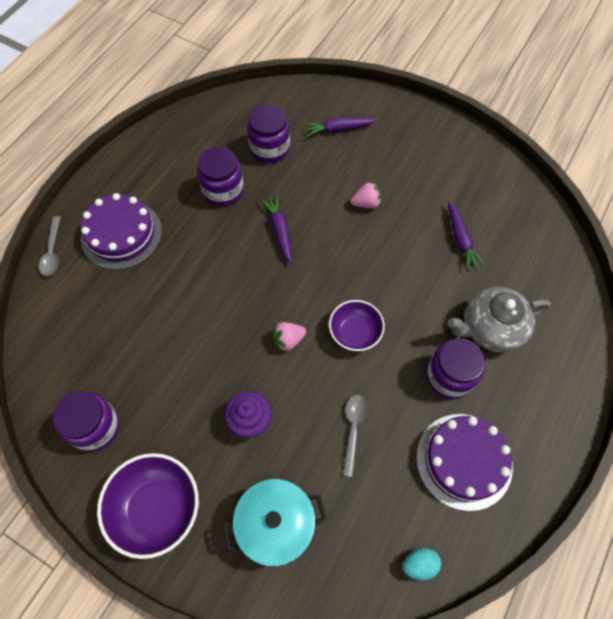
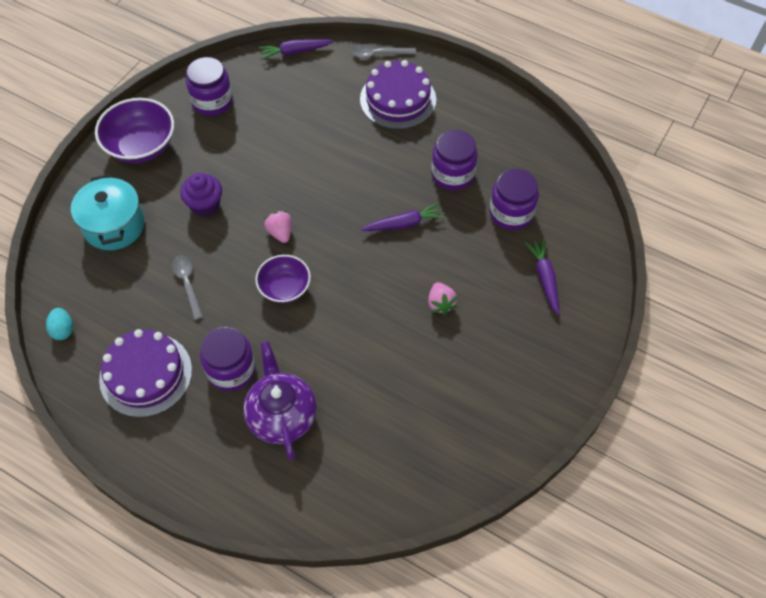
camera: 90 degrees right, 5 degrees down
(353, 429) = (187, 284): grey spoon -> grey spoon turned 120 degrees counterclockwise
(460, 240) = (393, 396): purple carrot -> purple carrot (294, 52)
(490, 328) = (282, 415): grey teapot -> purple teapot

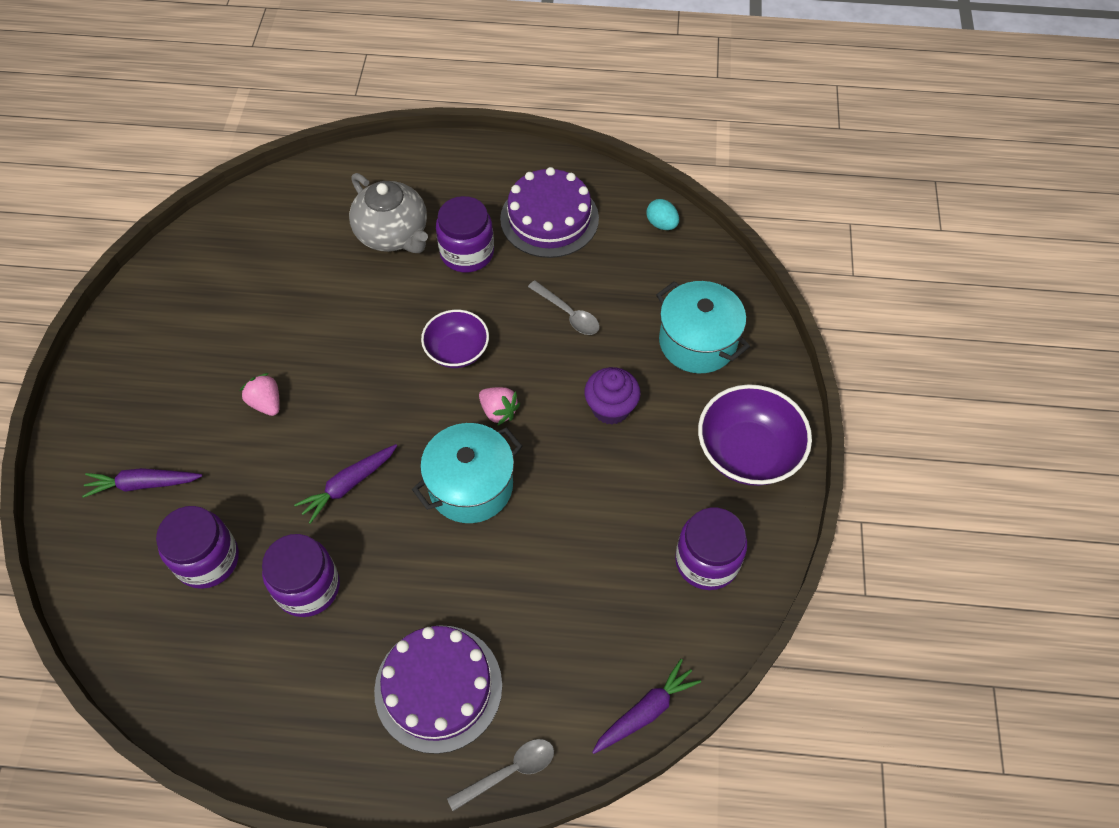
camera: 155 degrees right, 0 degrees up
(282, 415) = (393, 234): purple teapot -> grey teapot
(325, 193) = (471, 486): none -> turquoise pot
(544, 278) = (143, 484): purple carrot -> purple carrot turned 120 degrees clockwise

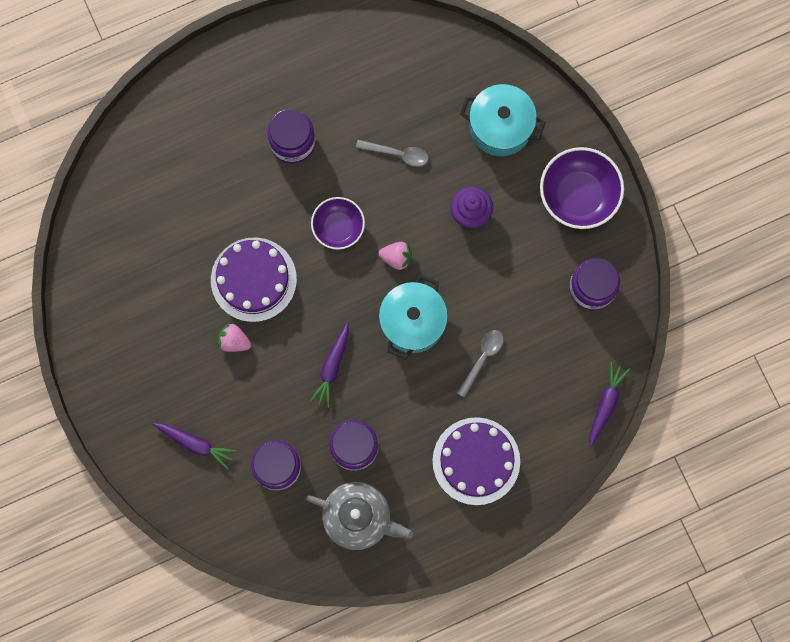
camera: 30 degrees left, 20 degrees up
(143, 484) = (195, 444): purple carrot -> purple carrot turned 120 degrees counterclockwise
(393, 234) = (227, 156): grey teapot -> grey teapot (358, 517)
(509, 772) = (548, 484): grey spoon -> grey spoon (482, 359)
(549, 218) = (334, 78): purple cake -> purple cake (253, 279)
(661, 224) = (420, 37): turquoise egg -> none

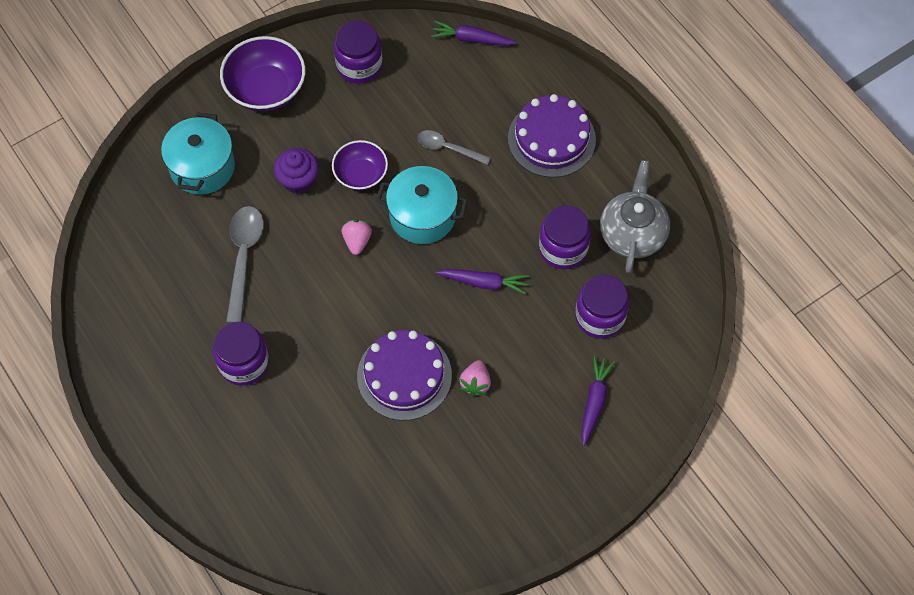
camera: 100 degrees left, 15 degrees down
(338, 227) = (333, 301): purple bowl -> purple bowl (361, 174)
(397, 154) = (244, 258): grey spoon -> grey spoon, size x1.59

